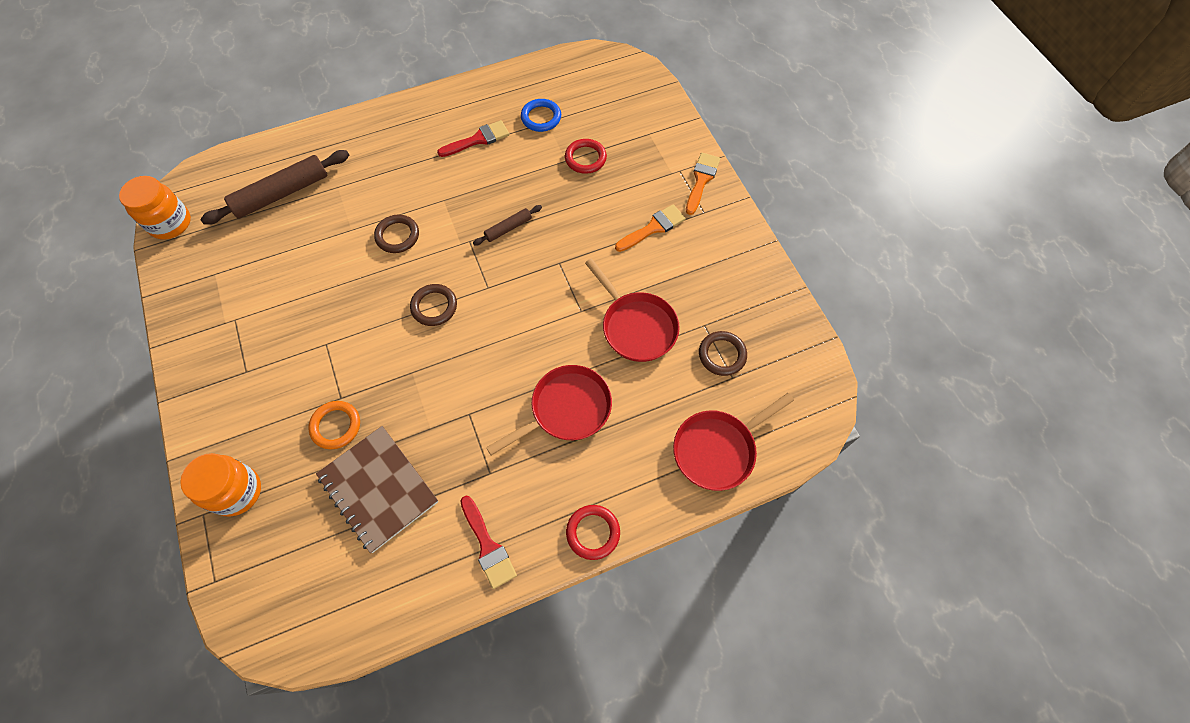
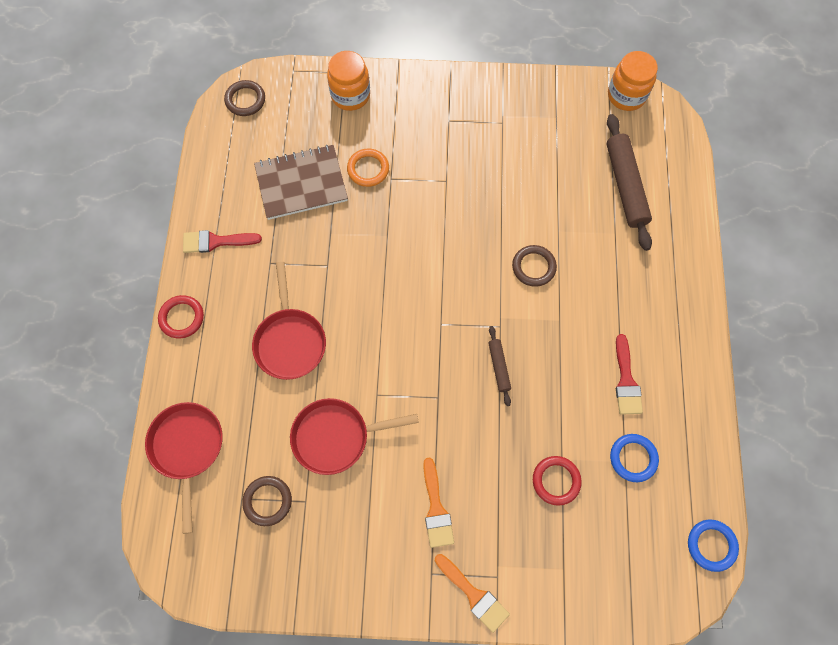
camera: 115 degrees right, 5 degrees up
(434, 306) = (442, 273): brown ring -> brown ring (245, 100)
(581, 58) = (711, 545): none -> blue ring

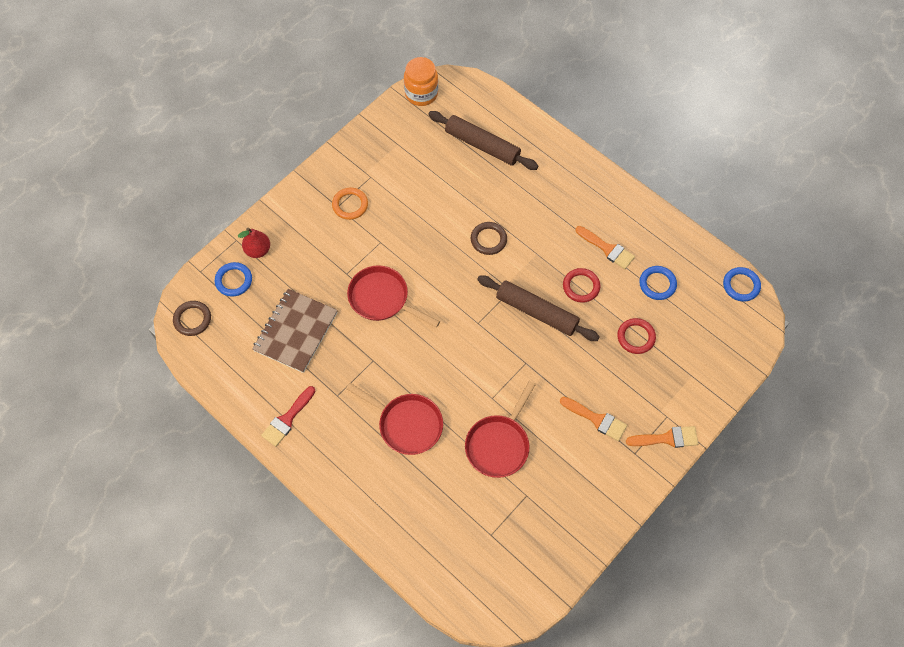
camera: 50 degrees left, 5 degrees down
(182, 318) = (325, 483): red ring -> red ring (581, 286)
(187, 448) = (426, 546): red pan -> red pan (382, 298)
(267, 501) = (506, 519): brown ring -> none
(306, 101) = (234, 280): none -> blue ring
(350, 95) = (258, 250): orange jar -> red pear
(368, 169) = (326, 282): orange ring -> orange ring (350, 205)
(499, 367) = (537, 312): brown rolling pin -> brown rolling pin, size x1.98
(626, 381) = (607, 249): red brush -> orange brush

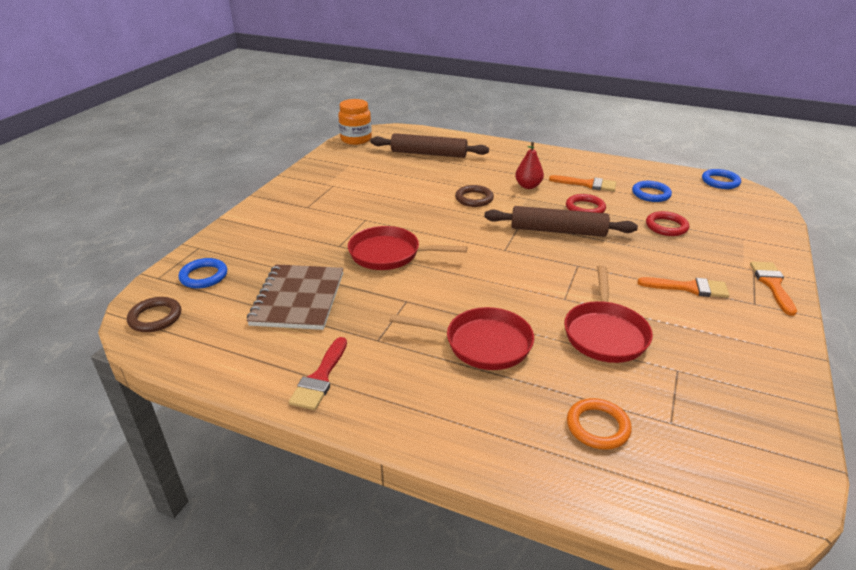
camera: 20 degrees left, 30 degrees down
(258, 250) = (227, 249): red pear -> red pear (528, 186)
(350, 205) = (320, 204): orange ring -> orange ring (597, 426)
(667, 438) = (772, 284): orange brush -> orange brush turned 60 degrees counterclockwise

